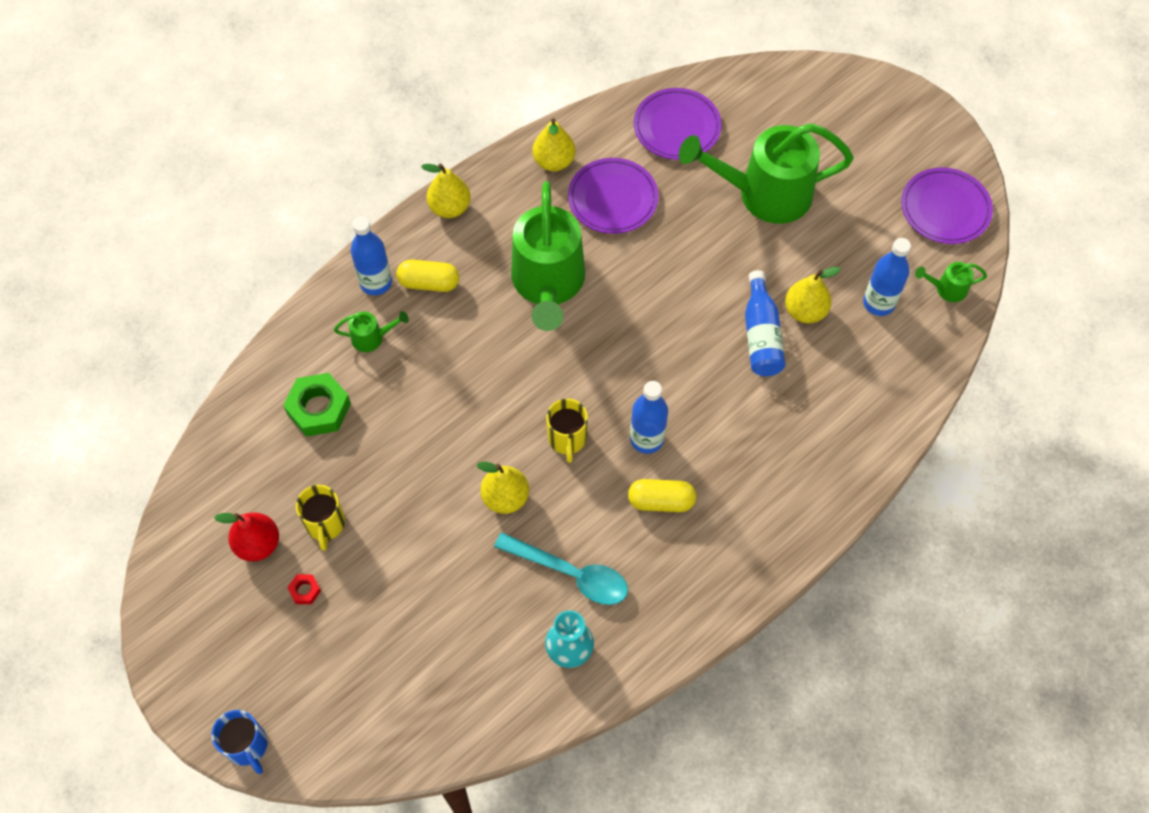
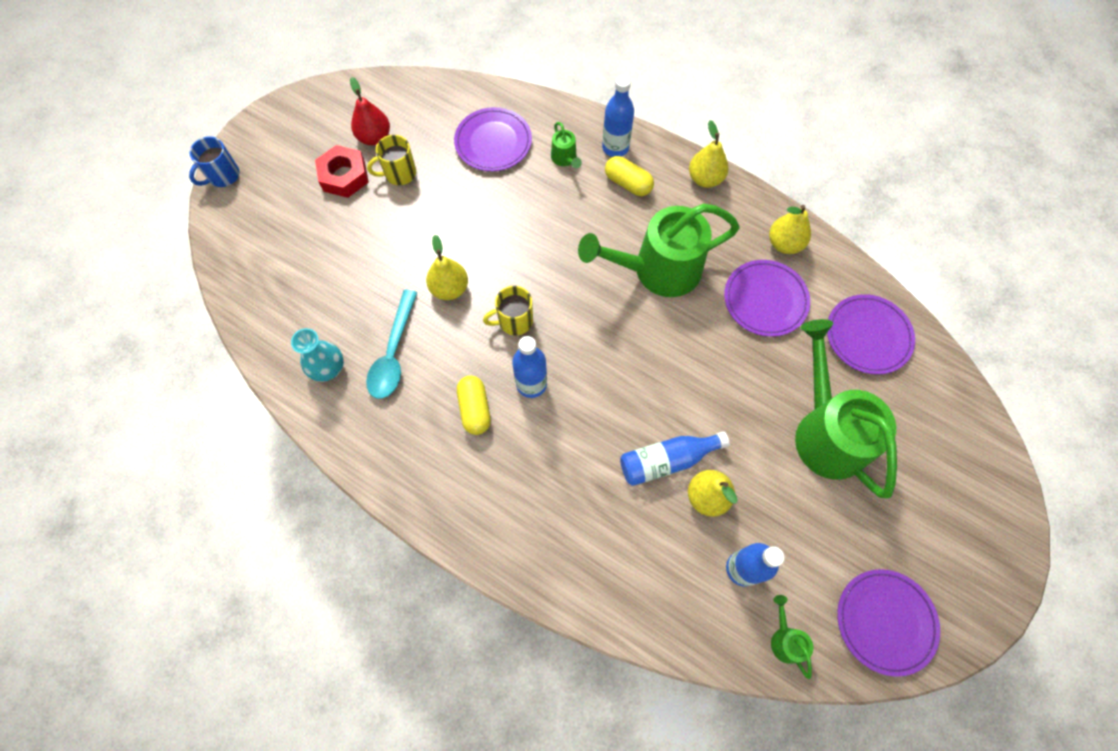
camera: 75 degrees right, 5 degrees up
(305, 590) = (344, 176): red nut -> red nut, size x2.14
(319, 408) = (493, 142): green nut -> purple plate
(429, 283) = (628, 183): yellow capsule -> yellow capsule turned 45 degrees counterclockwise

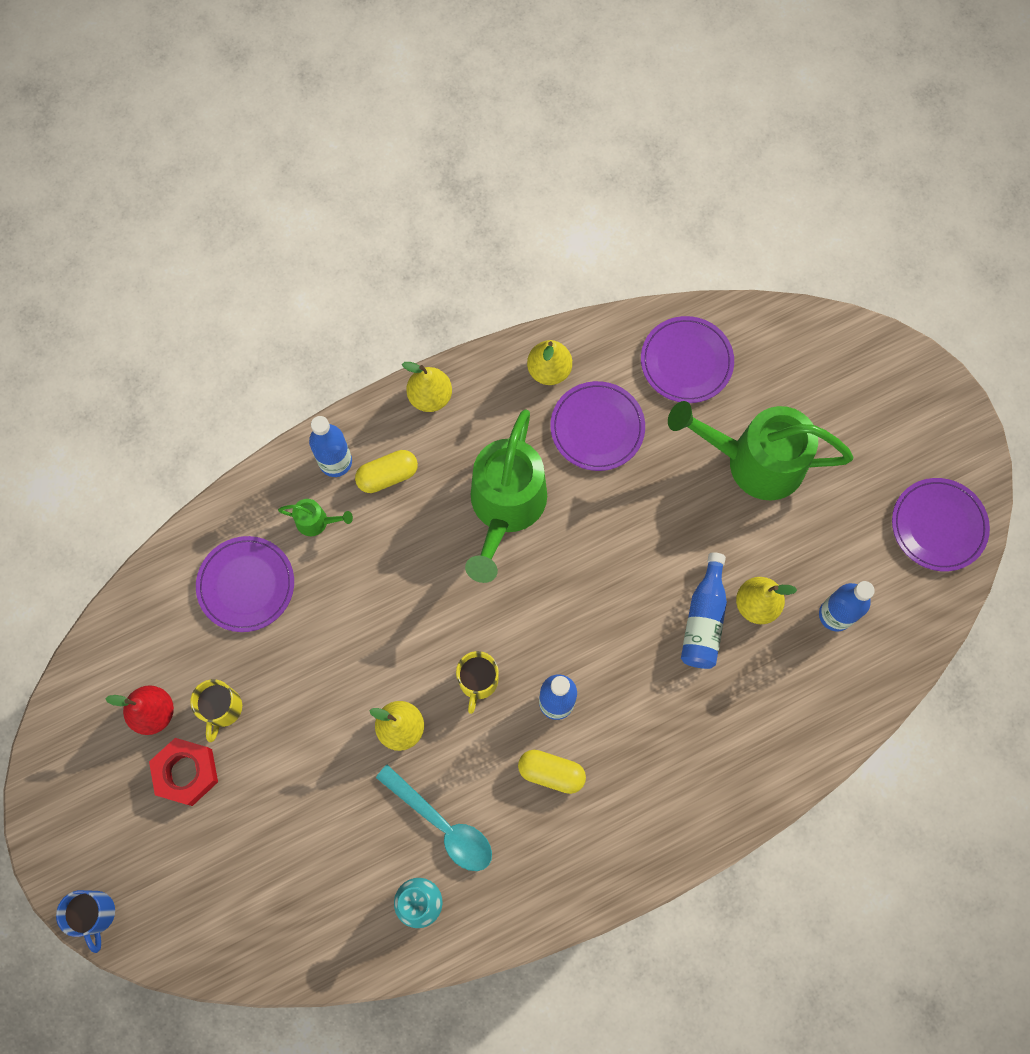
camera: 60 degrees left, 5 degrees up
(784, 639) = (910, 617): green watering can -> none

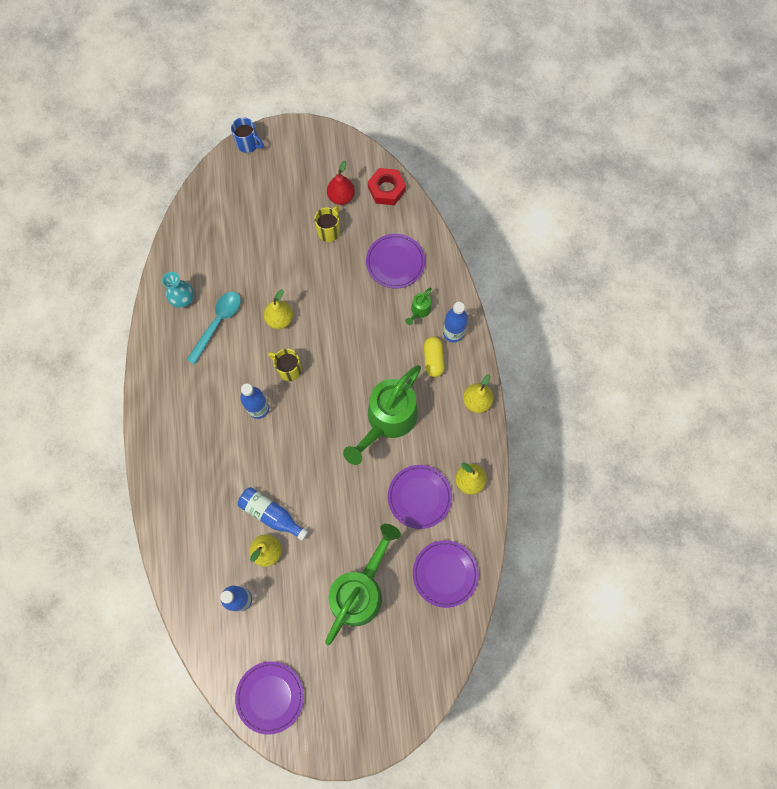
camera: 110 degrees right, 0 degrees up
(95, 914) = (248, 144): blue mug -> blue mug turned 150 degrees counterclockwise
(186, 772) = (302, 204): red nut -> red nut (386, 189)
(222, 709) = (329, 231): yellow mug -> yellow mug turned 90 degrees clockwise
(442, 825) = (218, 323): turquoise spoon -> turquoise spoon turned 150 degrees clockwise
(505, 508) = (387, 421): green watering can -> green watering can turned 90 degrees counterclockwise
(551, 772) = (220, 391): yellow capsule -> none

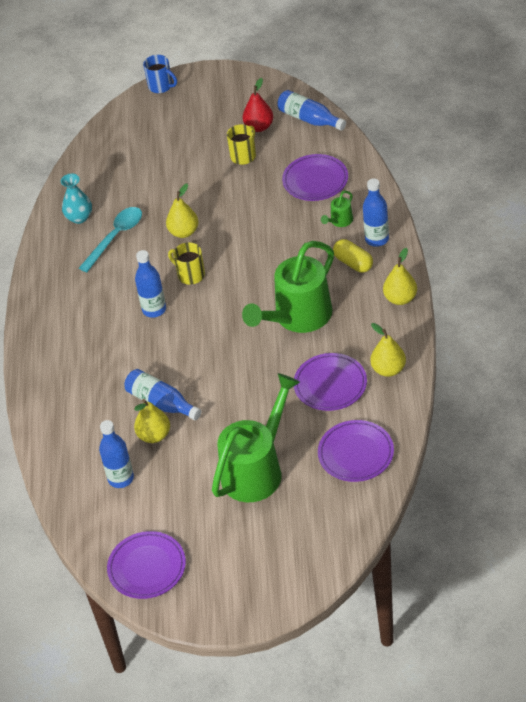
camera: 10 degrees right, 25 degrees down
(386, 189) = (309, 119): red nut -> blue bottle
(433, 359) = (353, 263): yellow capsule -> yellow capsule turned 45 degrees counterclockwise

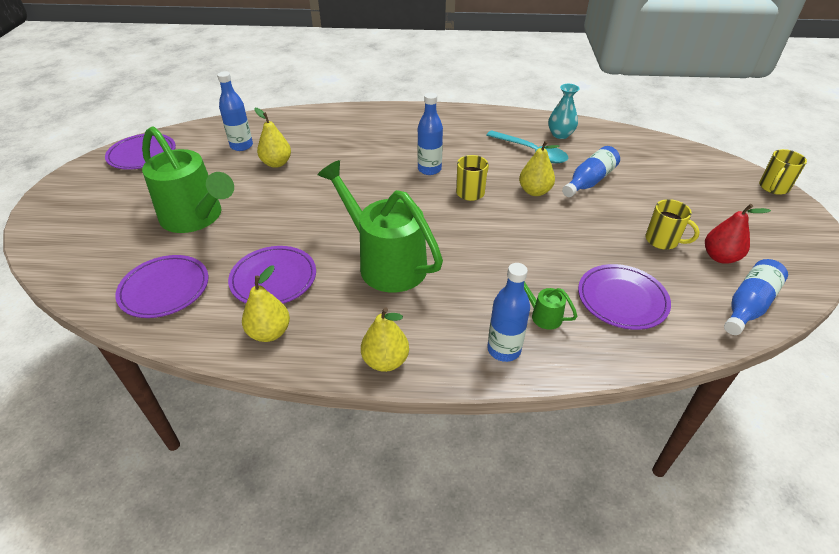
camera: 90 degrees right, 5 degrees down
(161, 86) = (773, 187): blue mug -> yellow mug
(161, 402) = (312, 168): blue bottle -> blue bottle (589, 181)
(353, 263) = (463, 320): yellow capsule -> none

